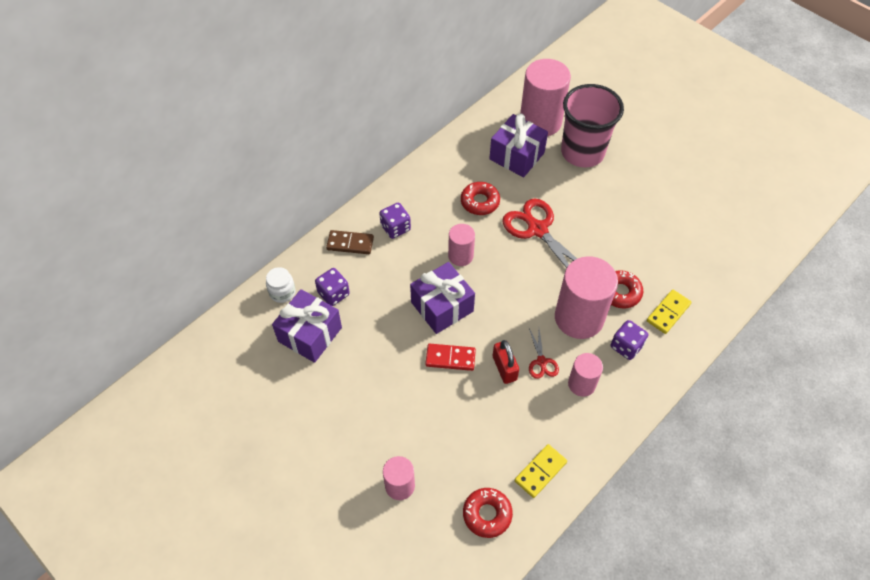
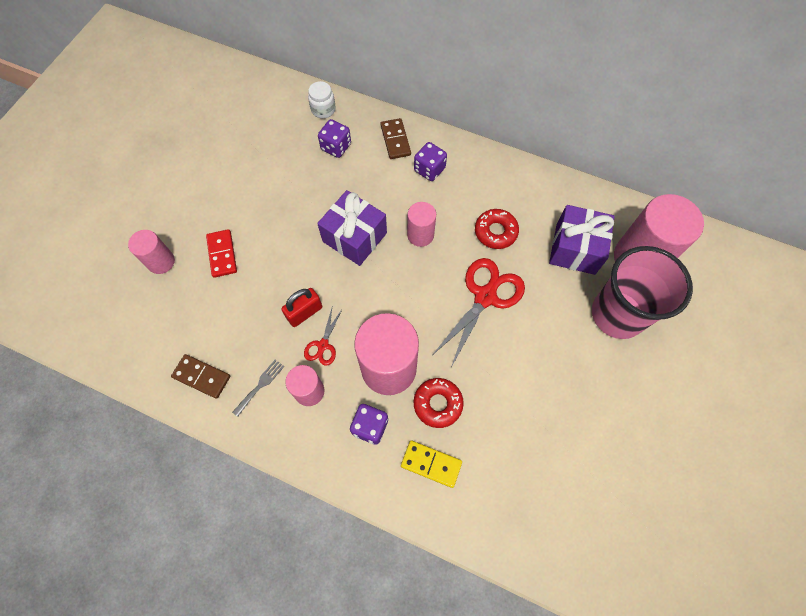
camera: 70 degrees right, 10 degrees up
(310, 334) = (288, 144): purple gift -> none
(450, 358) = (300, 262): red domino -> red domino (222, 254)
(487, 514) = (148, 341): red donut -> none
(540, 471) = (201, 377): yellow domino -> brown domino
(541, 361) = (323, 345): red scissors -> red scissors turned 45 degrees counterclockwise
(564, 422) = (260, 385): none -> grey fork

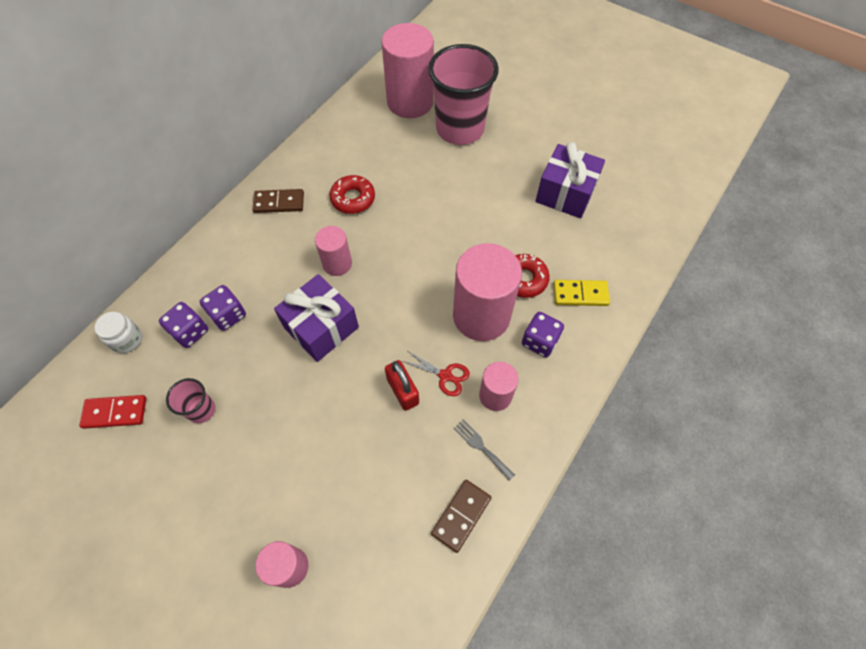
camera: 80 degrees left, 5 degrees down
(222, 254) = (301, 482): red domino -> red domino (115, 412)
(272, 174) = (201, 410): none -> pink cup
(395, 140) = (206, 268): brown domino -> brown domino (279, 203)
(429, 169) = (258, 242): purple dice -> purple dice (228, 315)
(431, 464) = (580, 294): yellow domino -> yellow domino turned 60 degrees clockwise
(485, 297) = (421, 221): red scissors -> none
(575, 249) = (388, 142): purple gift -> purple gift (565, 193)

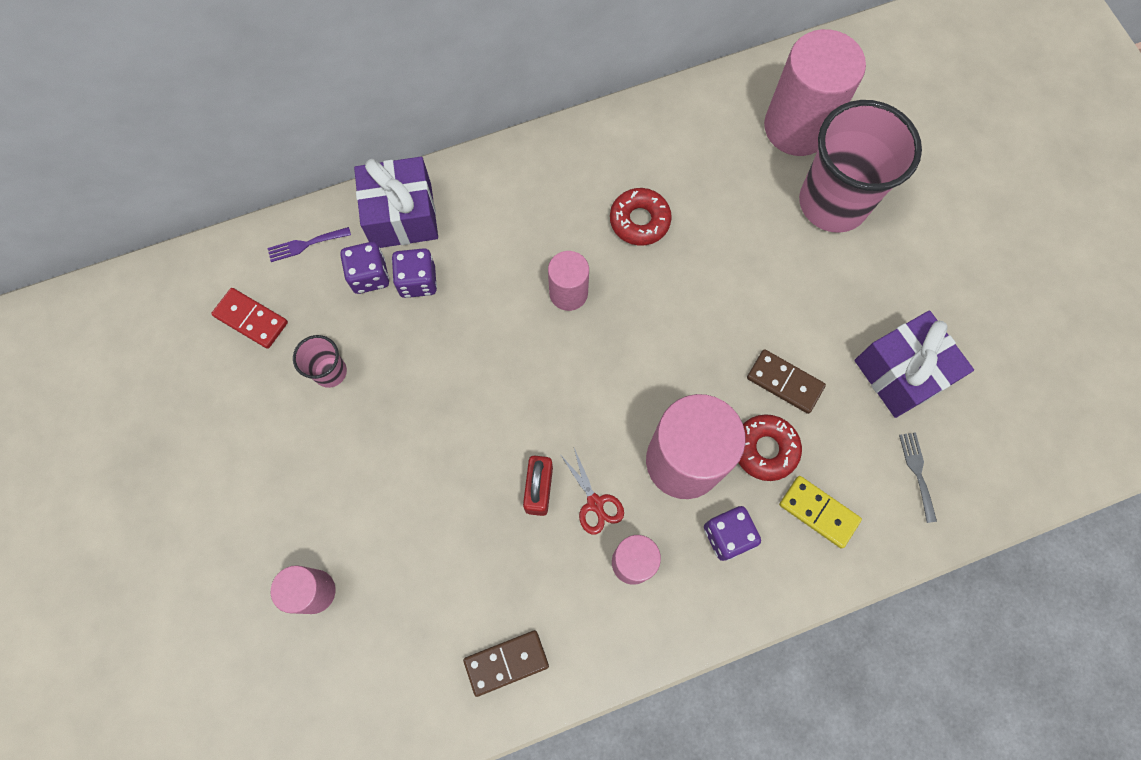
camera: 35 degrees right, 10 degrees up
(127, 339) = (305, 245): white jar -> purple fork
(279, 203) = (554, 175): brown domino -> brown domino (784, 382)
(321, 327) = (502, 359): purple gift -> purple gift (402, 215)
(481, 447) = (577, 607): grey fork -> grey fork (917, 472)

